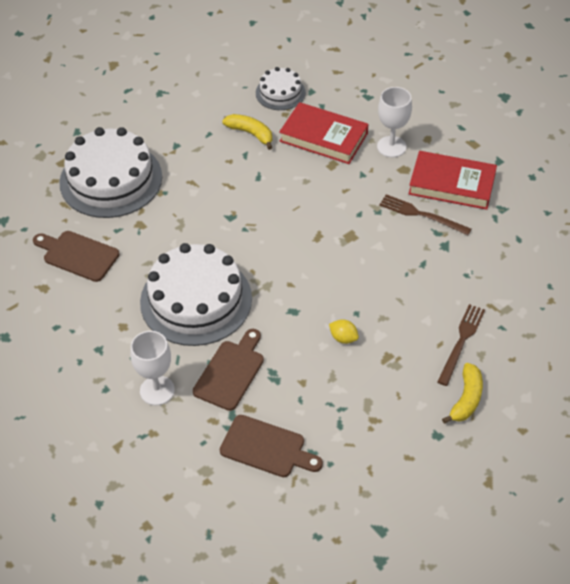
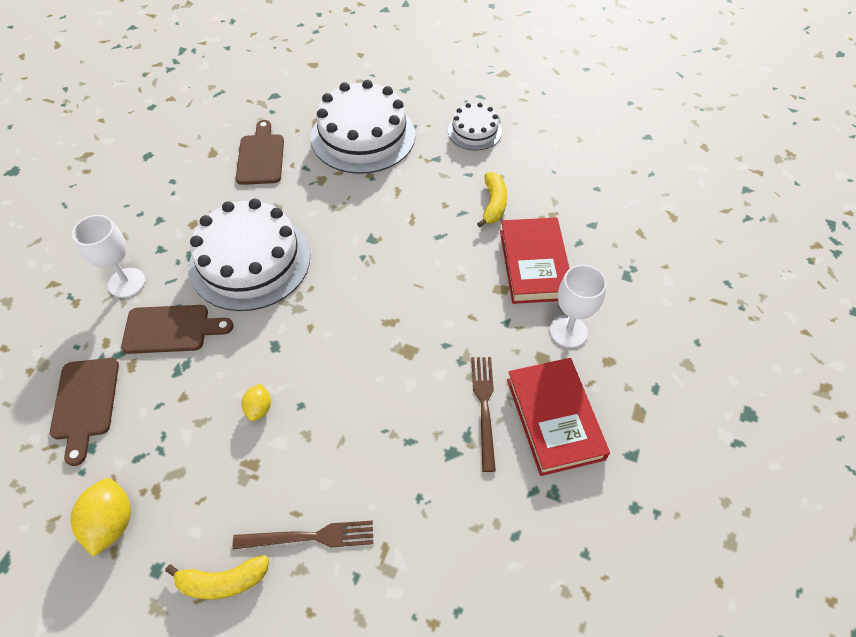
camera: 60 degrees right, 5 degrees up
(280, 93) = (568, 201): white cake -> white cake (474, 131)
(385, 453) = (111, 522): none -> yellow lemon

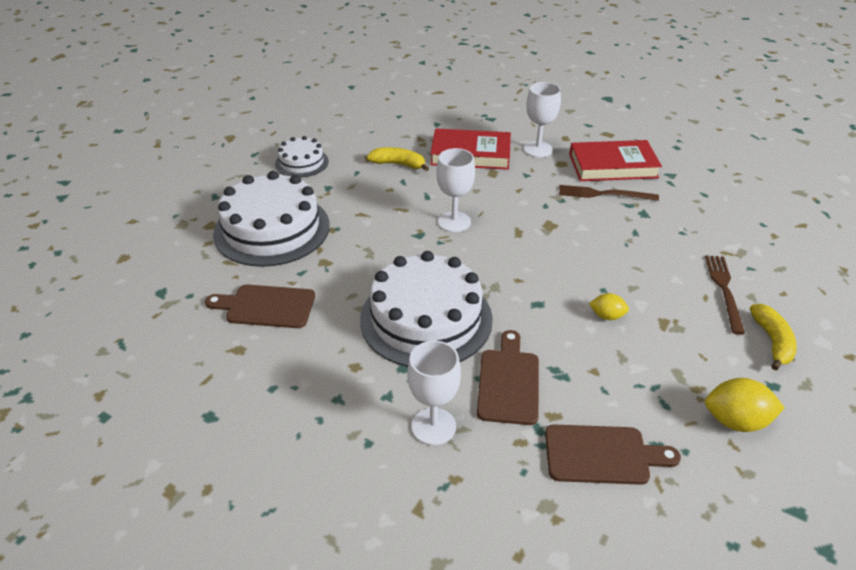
camera: 80 degrees left, 15 degrees down
(398, 264) = (454, 222): none -> white goblet

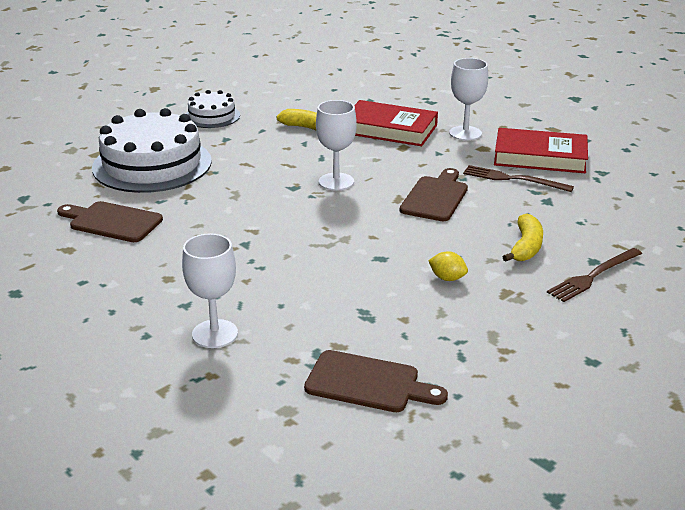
camera: 15 degrees right, 10 degrees down
(426, 318) = (259, 253): white cake -> none
(509, 382) = (310, 313): brown cutting board -> brown cutting board (435, 197)
(724, 290) = (593, 276): brown fork -> brown fork turned 150 degrees counterclockwise
(736, 421) = (529, 382): yellow lemon -> none
(772, 341) = (617, 326): yellow banana -> yellow banana (526, 247)

